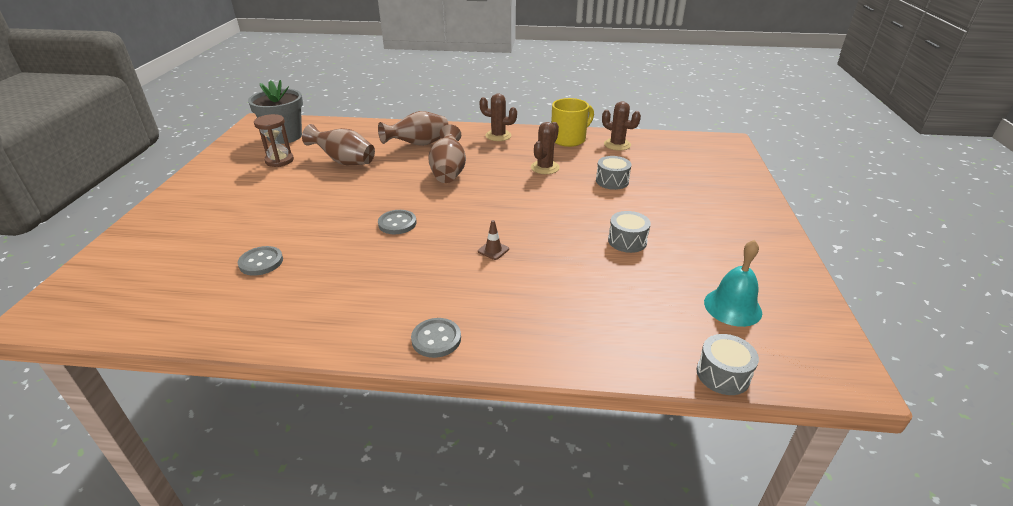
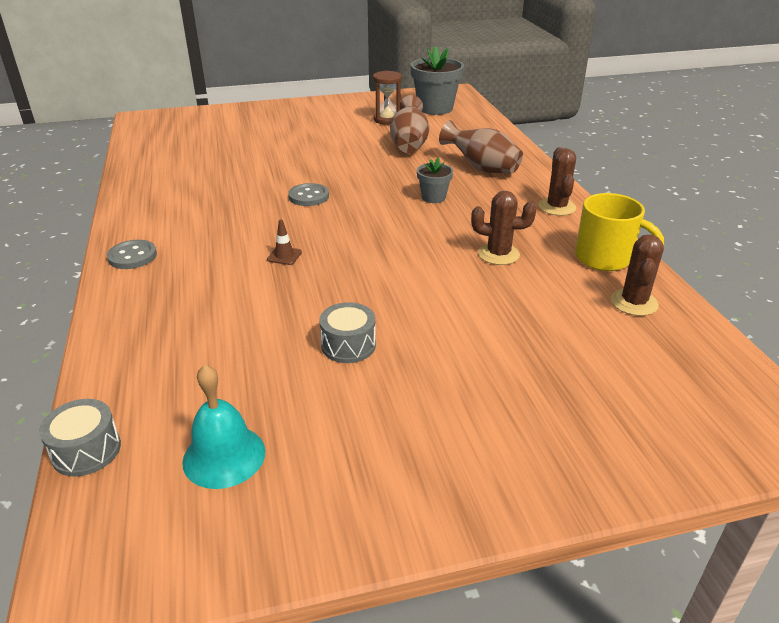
camera: 70 degrees right, 0 degrees up
(261, 262) = (221, 159): grey button -> none
(448, 171) = (433, 197): brown vase -> grey flower pot
(612, 181) = (505, 313): grey drum -> none

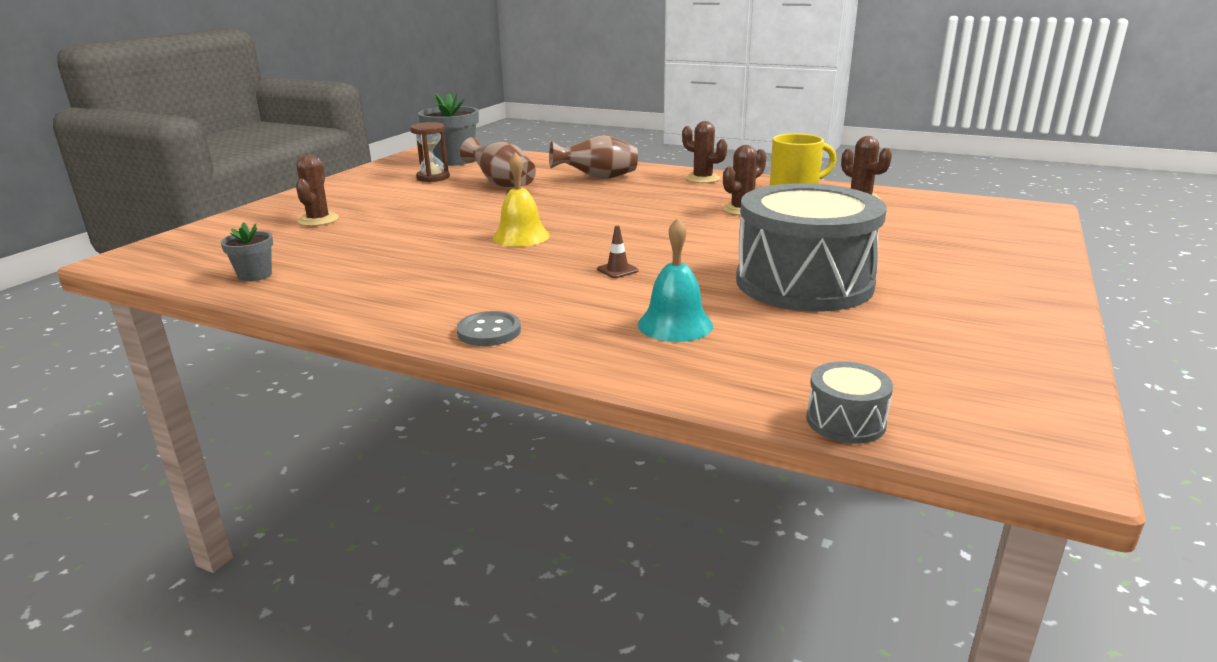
camera: 50 degrees left, 10 degrees down
(224, 456) = (914, 362): turquoise bell -> turquoise bell (675, 324)
(257, 129) = (318, 220): none -> brown cactus
(308, 196) = (521, 236): grey button -> yellow bell
(348, 345) = (804, 283): grey drum -> grey drum, size x2.47
(433, 197) = (616, 202): grey flower pot -> grey flower pot (255, 275)

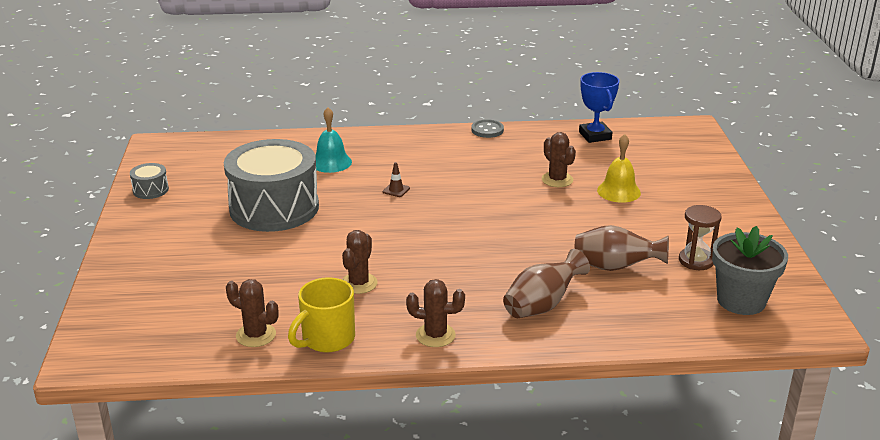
camera: 150 degrees right, 5 degrees up
(255, 275) = (595, 136): grey flower pot -> blue trophy
(318, 220) = (663, 182): brown cactus -> brown cactus (557, 180)
(489, 331) = (418, 138): grey button -> grey button (487, 130)
(521, 236) = (495, 203): yellow bell -> yellow bell (618, 191)
(845, 421) = (233, 138): grey drum -> grey drum (150, 190)

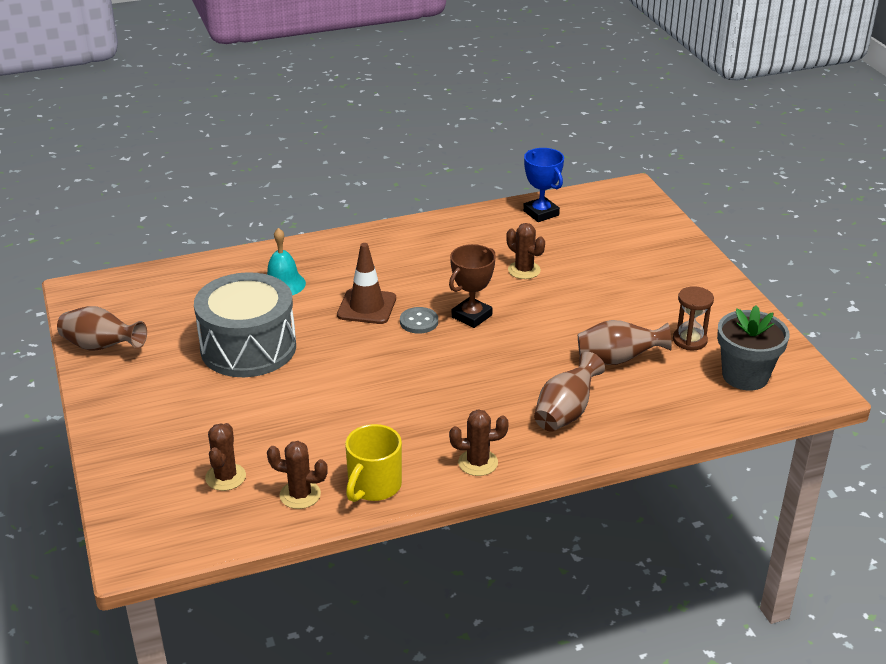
camera: 15 degrees left, 5 degrees up
(150, 190) = (102, 347): grey drum -> brown vase
(359, 283) = (377, 419): brown cactus -> brown cactus (225, 477)
(396, 190) = (366, 307): brown traffic cone -> brown traffic cone, size x2.24
(487, 130) = (429, 221): grey button -> grey button (419, 322)
(489, 211) = (472, 316): none -> brown trophy
(618, 191) = (589, 274): yellow bell -> none

